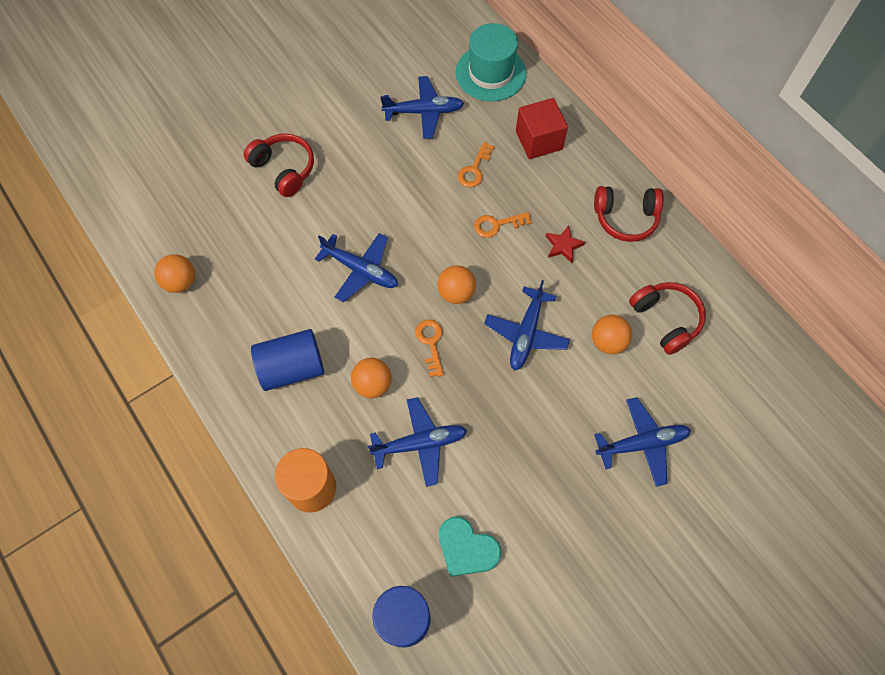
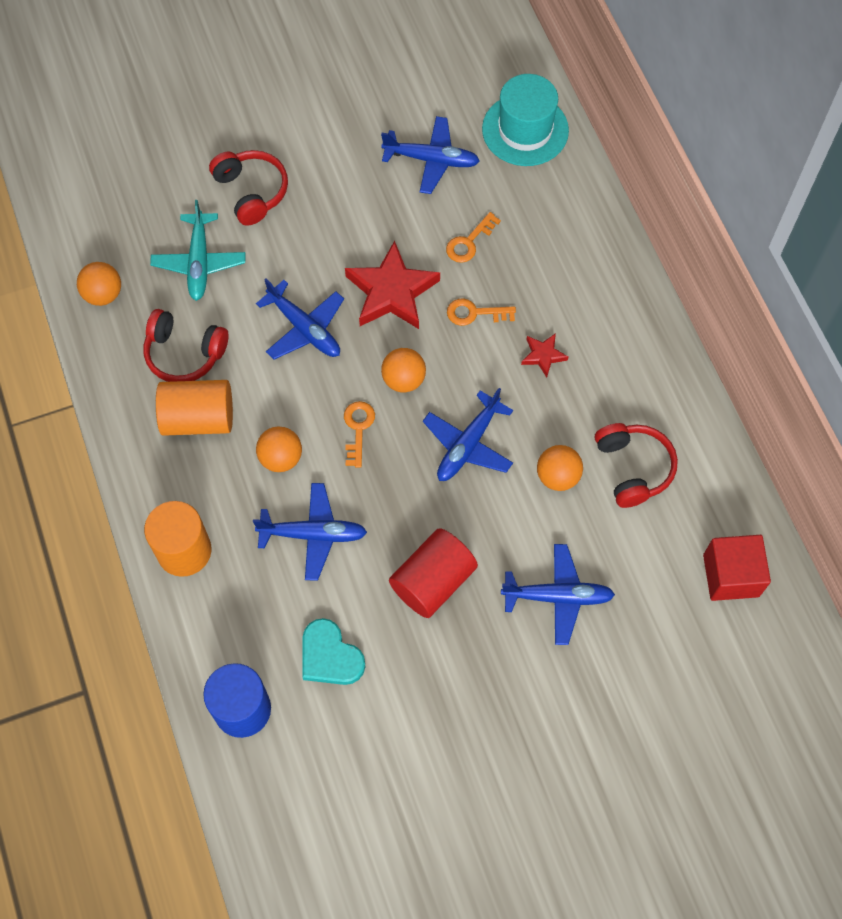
camera: 15 degrees right, 0 degrees up
(256, 236) = (199, 262): none -> turquoise plane
(292, 368) = (198, 418): blue cylinder -> orange cylinder
(424, 223) = (392, 292): none -> red star
(534, 458) = (433, 581): none -> red cylinder
(539, 140) = (555, 225): red cube -> red cube (731, 575)
(625, 218) = (627, 340): red headphones -> red headphones (184, 353)

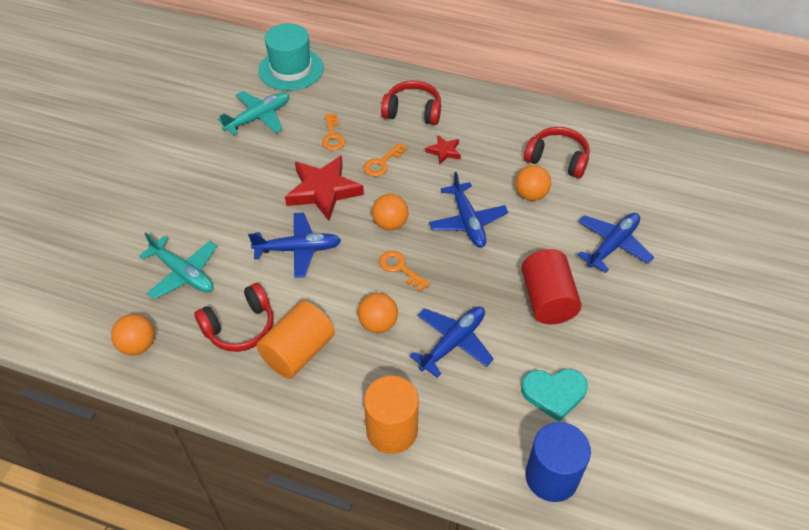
camera: 50 degrees left, 15 degrees down
(251, 192) = (168, 213): red headphones -> red headphones (412, 111)
(431, 160) = (258, 118): blue plane -> turquoise plane
(731, 575) = (664, 162): red cube -> none

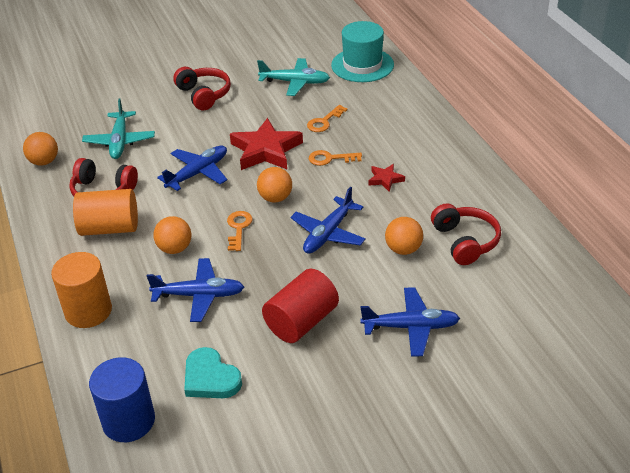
camera: 50 degrees right, 10 degrees down
(298, 249) = (198, 173): blue plane -> blue plane turned 90 degrees counterclockwise
(412, 111) = (404, 140): red headphones -> red headphones (204, 95)

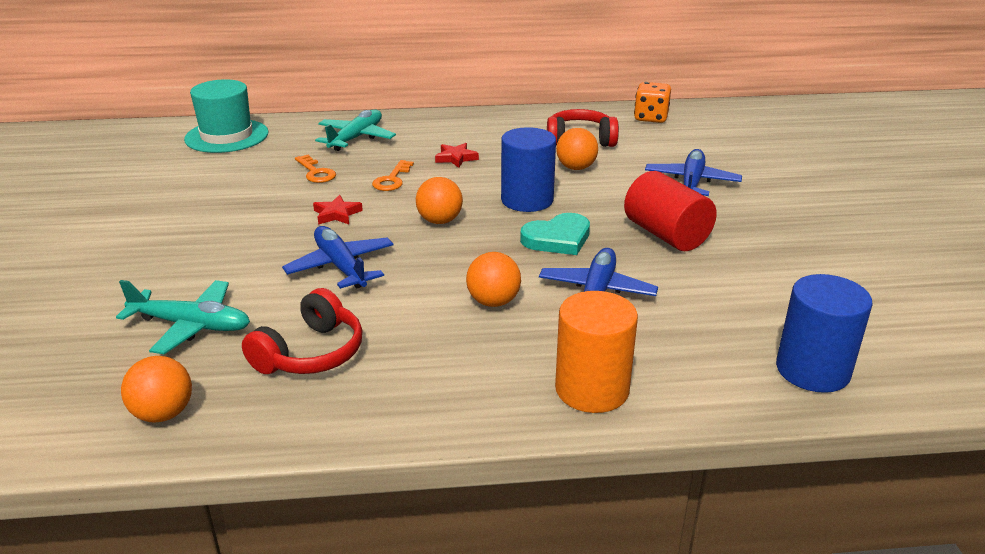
camera: 75 degrees left, 10 degrees down
(110, 228) = (410, 354): orange cylinder -> none
(204, 95) = (154, 241): red headphones -> none
(210, 378) = (745, 302): turquoise heart -> turquoise heart (557, 239)
(238, 228) = (481, 251): orange key -> none
(266, 150) = (337, 214): red star -> red star, size x0.48
(295, 82) = (210, 177): turquoise plane -> turquoise plane (356, 138)
(328, 233) = (527, 200): blue plane -> blue cylinder
(553, 280) = (650, 118): none -> orange dice

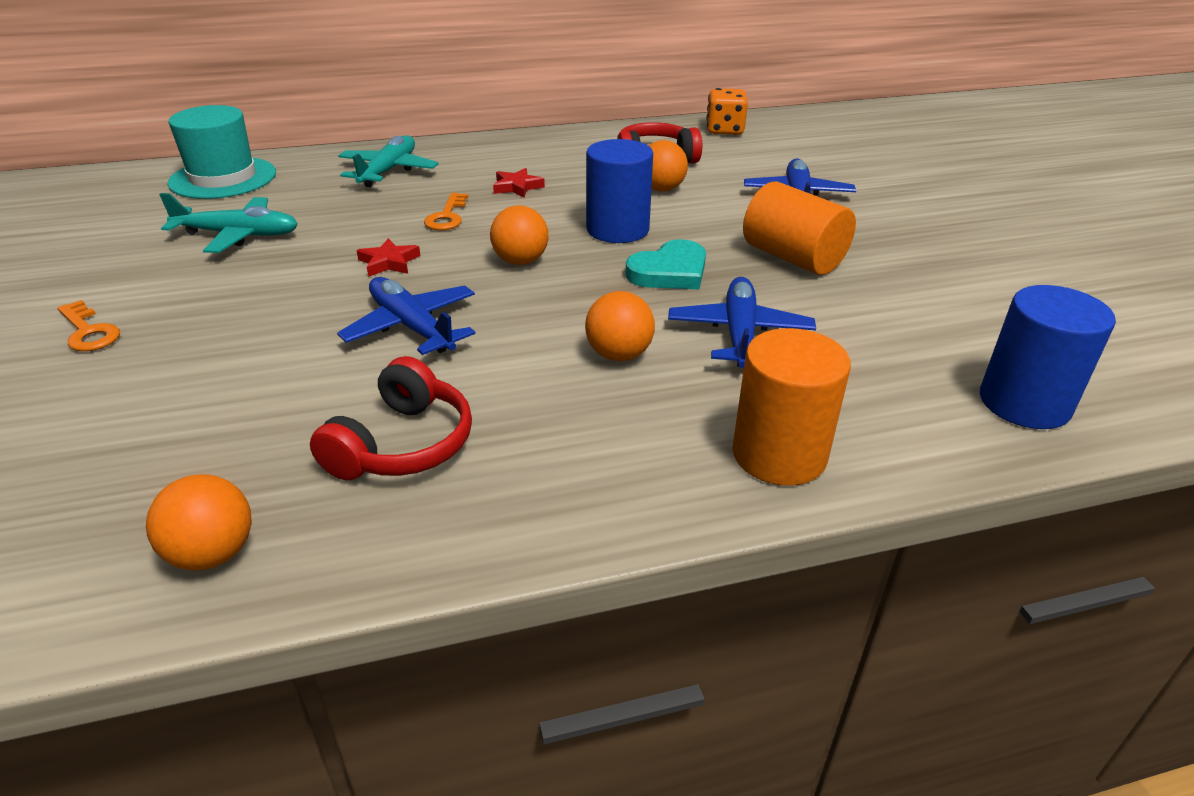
camera: 10 degrees left, 5 degrees up
(191, 325) = (228, 423): turquoise plane -> turquoise plane (238, 235)
(316, 172) = (349, 214): orange key -> orange key (88, 332)
(666, 235) = (793, 258): red cylinder -> orange cylinder

